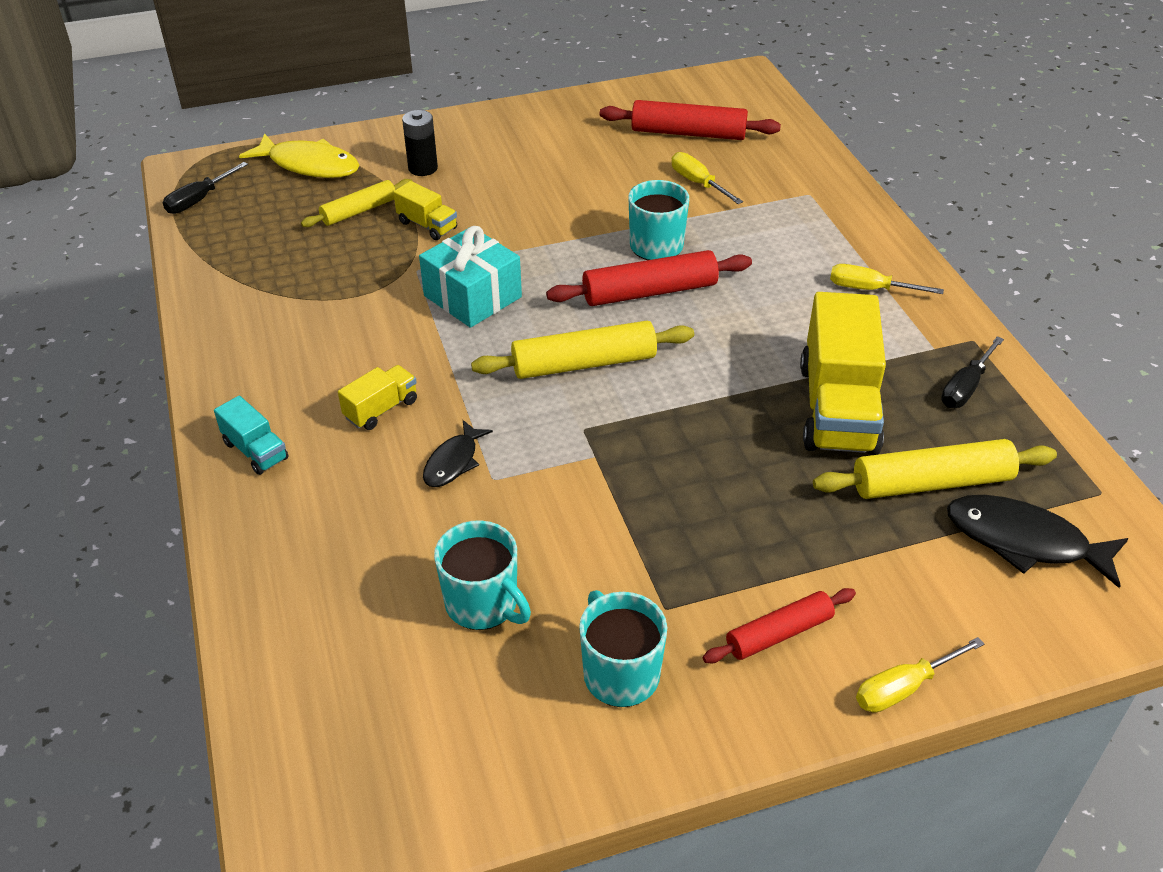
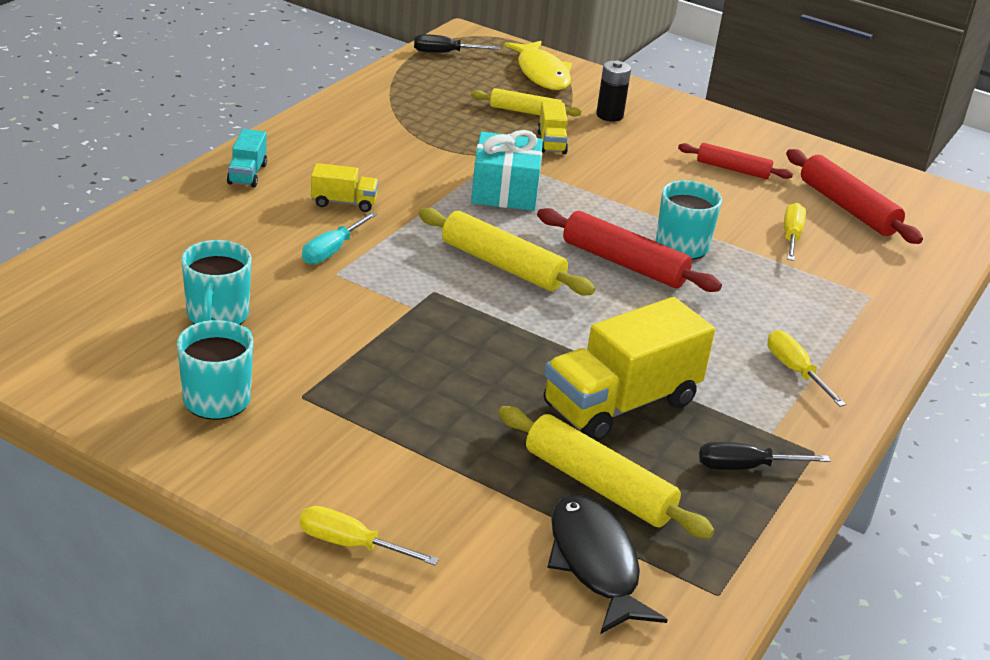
camera: 45 degrees right, 10 degrees down
(453, 462) = (331, 251): black fish -> turquoise screwdriver
(779, 633) = (337, 460): red rolling pin -> red rolling pin (733, 169)

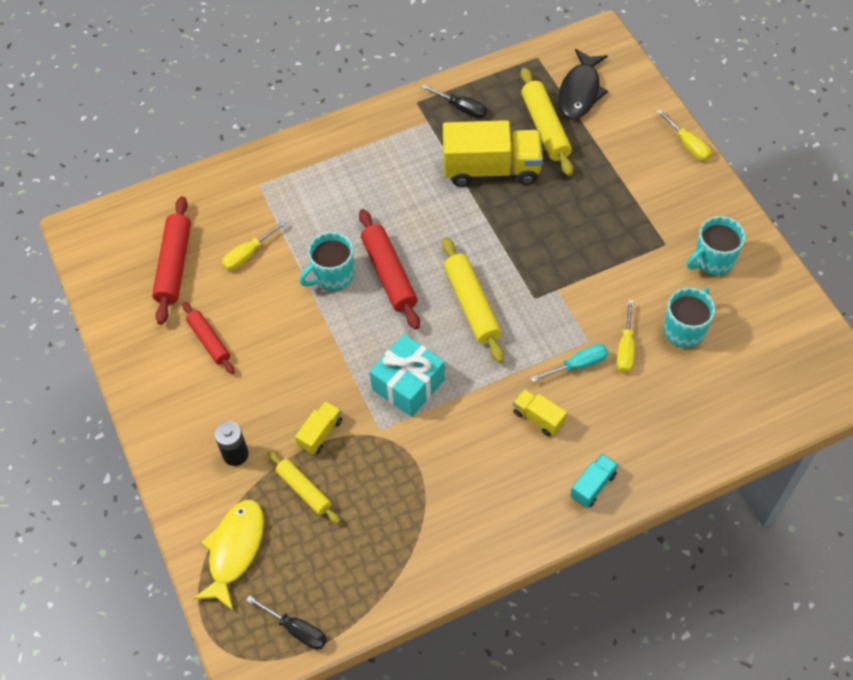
camera: 140 degrees left, 25 degrees up
(794, 370) = (371, 152): yellow screwdriver -> yellow screwdriver (625, 349)

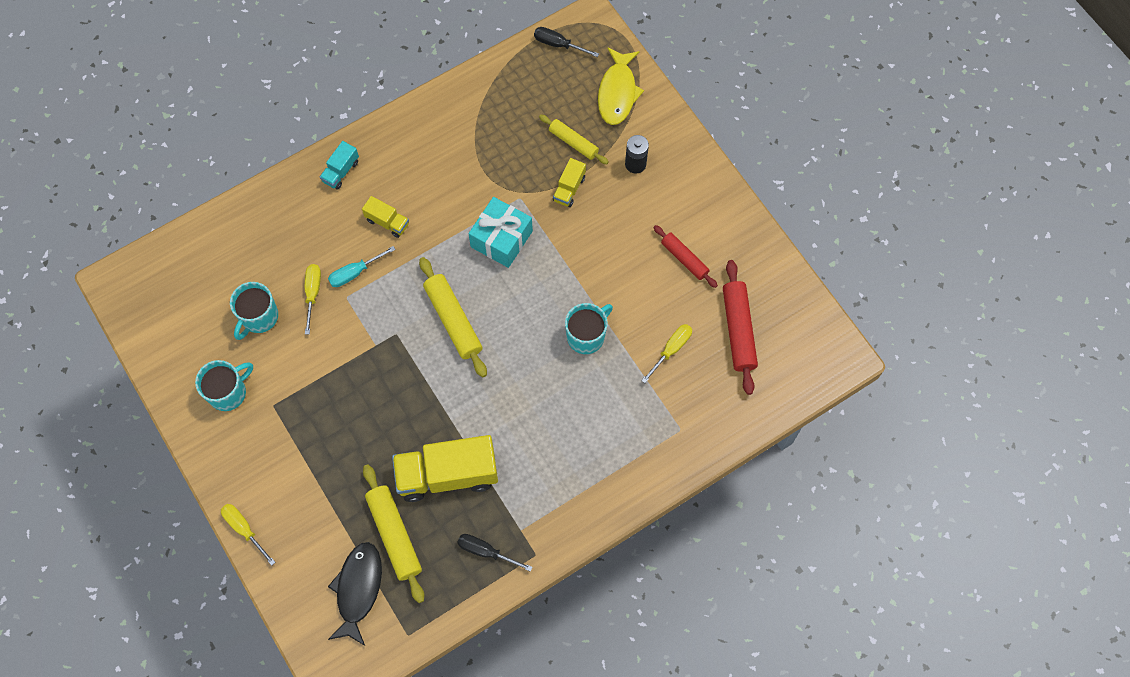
camera: 170 degrees right, 10 degrees up
(389, 274) = (534, 343): red rolling pin -> none

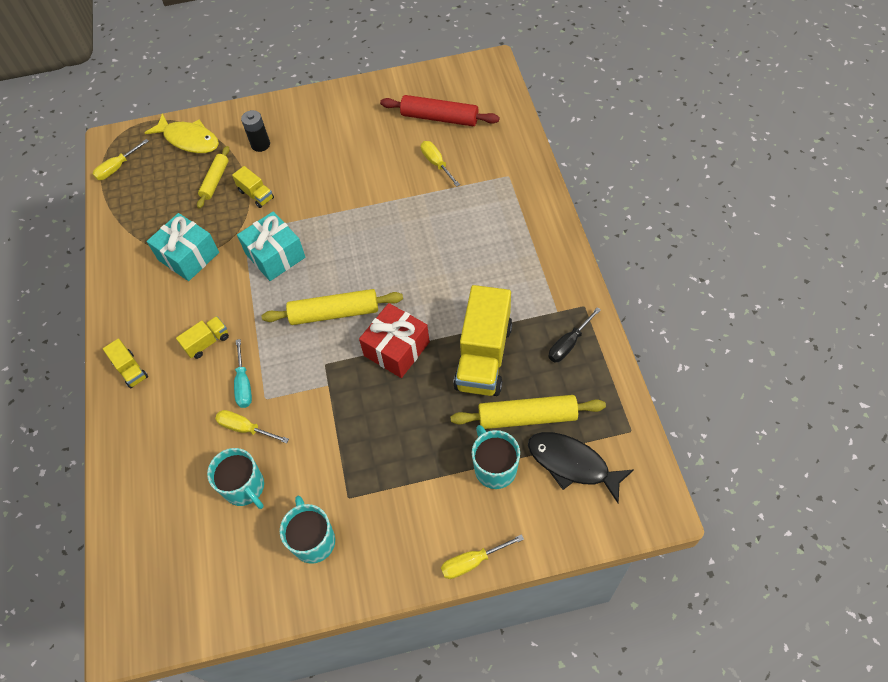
camera: 65 degrees left, 10 degrees down
(341, 171) = (130, 370): turquoise truck -> yellow truck
(431, 392) = (396, 349): none -> red gift
(475, 161) = (188, 256): none -> turquoise gift
(558, 44) = (117, 168): black screwdriver -> yellow screwdriver
(573, 142) = (215, 181): yellow rolling pin -> yellow rolling pin turned 45 degrees counterclockwise
(586, 336) = (397, 217): turquoise mug -> turquoise mug (494, 468)
(684, 259) = (362, 135): red rolling pin -> none

